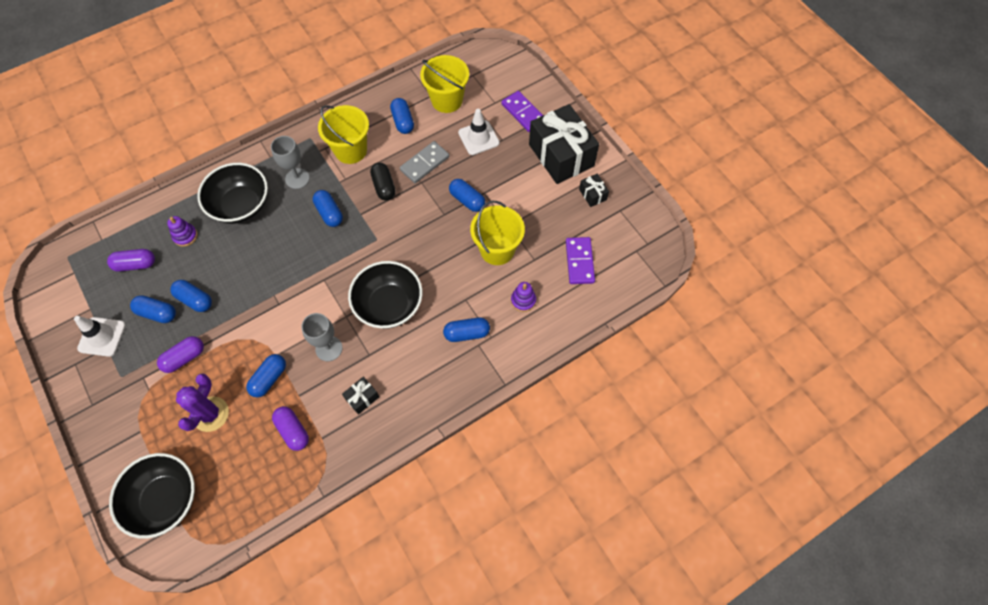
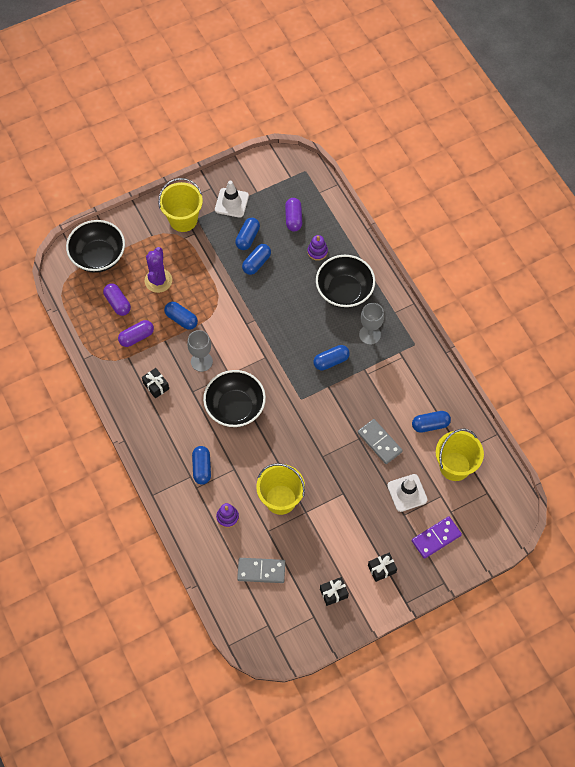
camera: 95 degrees right, 0 degrees up
(184, 358) = (206, 260): purple capsule -> purple capsule (117, 303)
(210, 414) = (158, 280): purple cactus -> purple cactus turned 75 degrees clockwise
(350, 150) = (398, 378): yellow bucket -> yellow bucket (183, 219)
(384, 186) = (356, 406): black capsule -> none
(467, 200) = (336, 477): blue capsule -> none
(561, 155) = (381, 569): black gift -> black gift, size x0.42
(579, 262) = (261, 571): purple domino -> grey domino

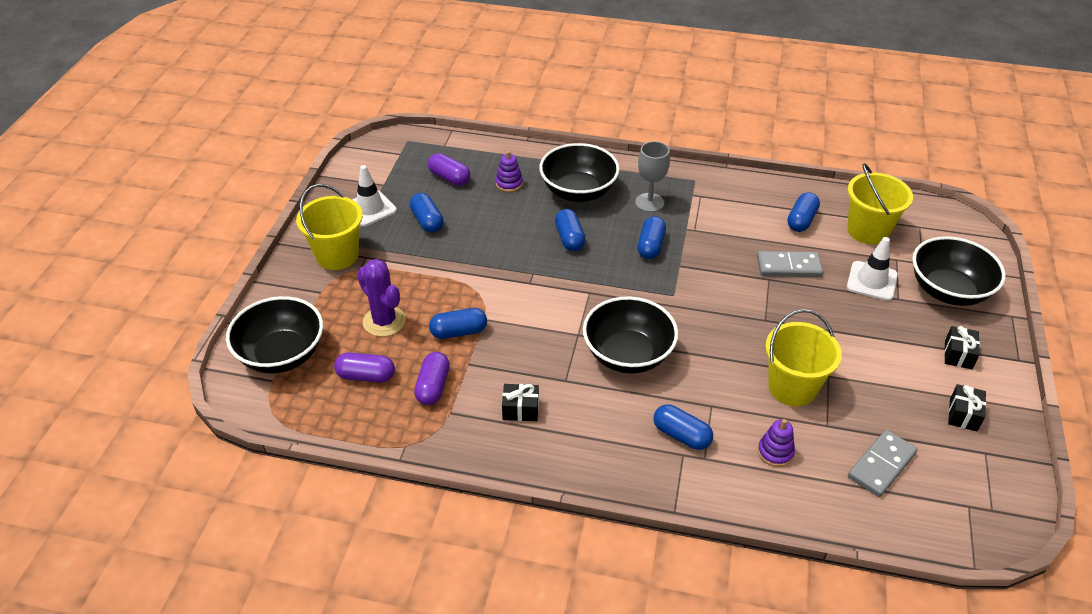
camera: 50 degrees left, 20 degrees down
(201, 361) = (534, 348): grey goblet -> none
(256, 263) = (466, 232): blue capsule -> blue capsule (569, 238)
(436, 538) = (948, 291): purple domino -> black bowl

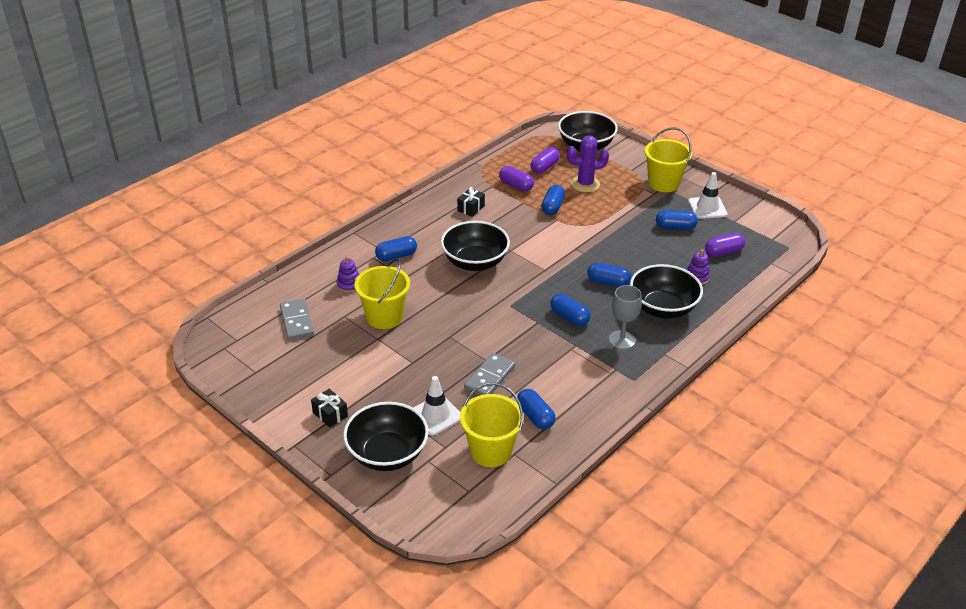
camera: 120 degrees right, 5 degrees down
(963, 415) = (288, 381): black gift -> none

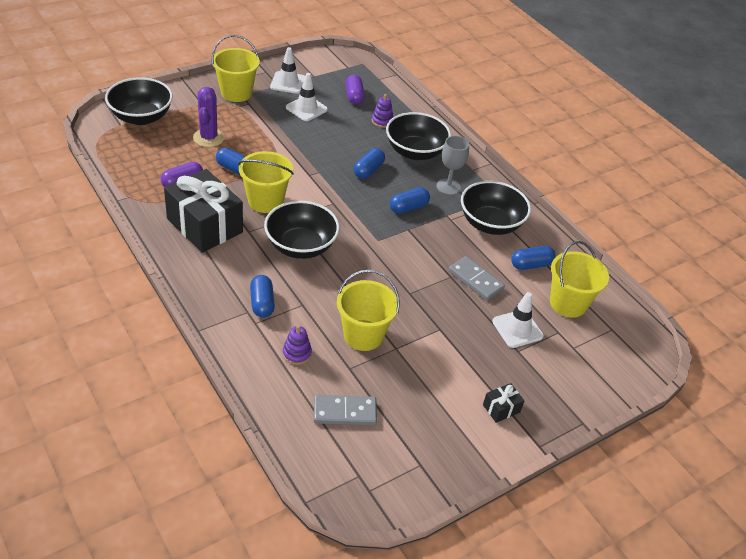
camera: 80 degrees left, 5 degrees up
(387, 454) = (562, 374): black bowl -> black bowl (490, 224)
(471, 208) = (204, 225): black gift -> black gift, size x2.39
(521, 232) = (265, 201): none -> yellow bucket
(544, 167) = (161, 154): purple capsule -> none
(675, 227) = (306, 108): blue capsule -> white traffic cone

